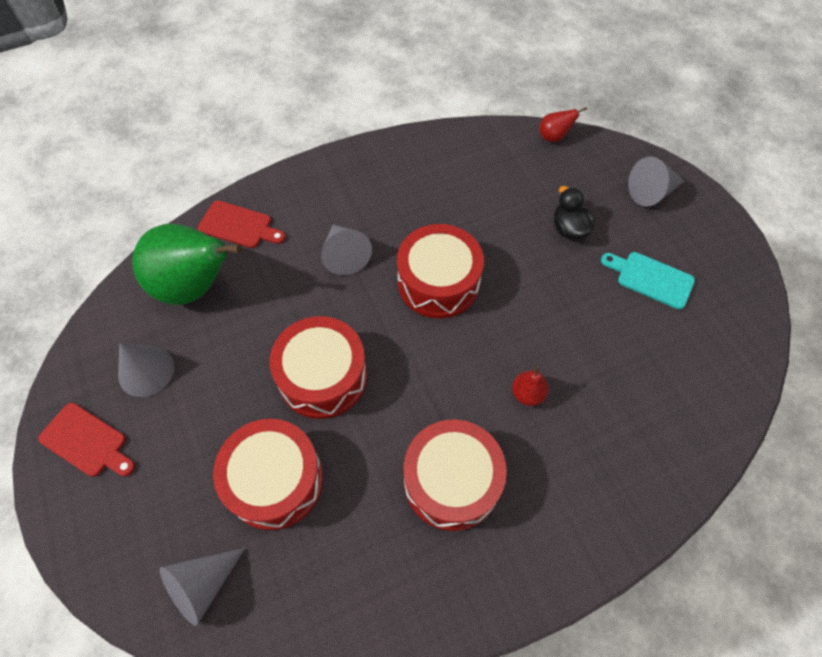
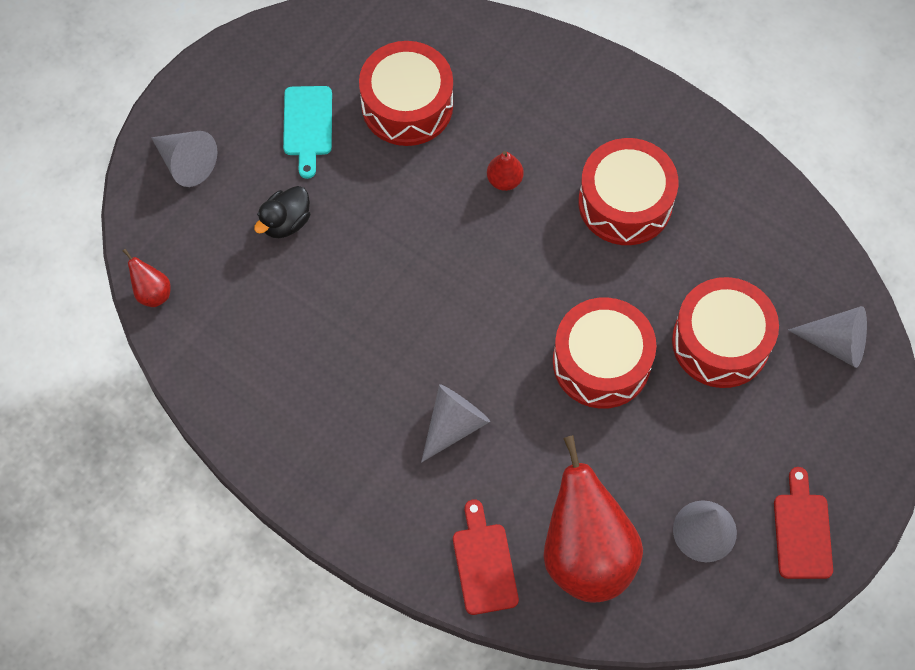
camera: 120 degrees left, 5 degrees up
(195, 286) = (586, 554): green pear -> red pear
(438, 282) = (430, 314): red drum -> red drum (407, 105)

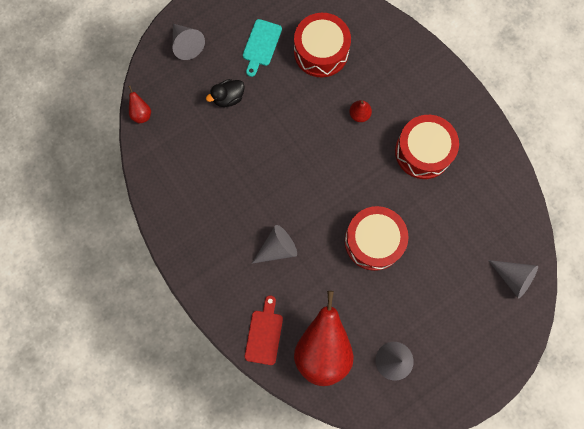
camera: 20 degrees right, 10 degrees up
(720, 342) = (446, 253): red drum -> none
(802, 530) = (450, 381): red cutting board -> none

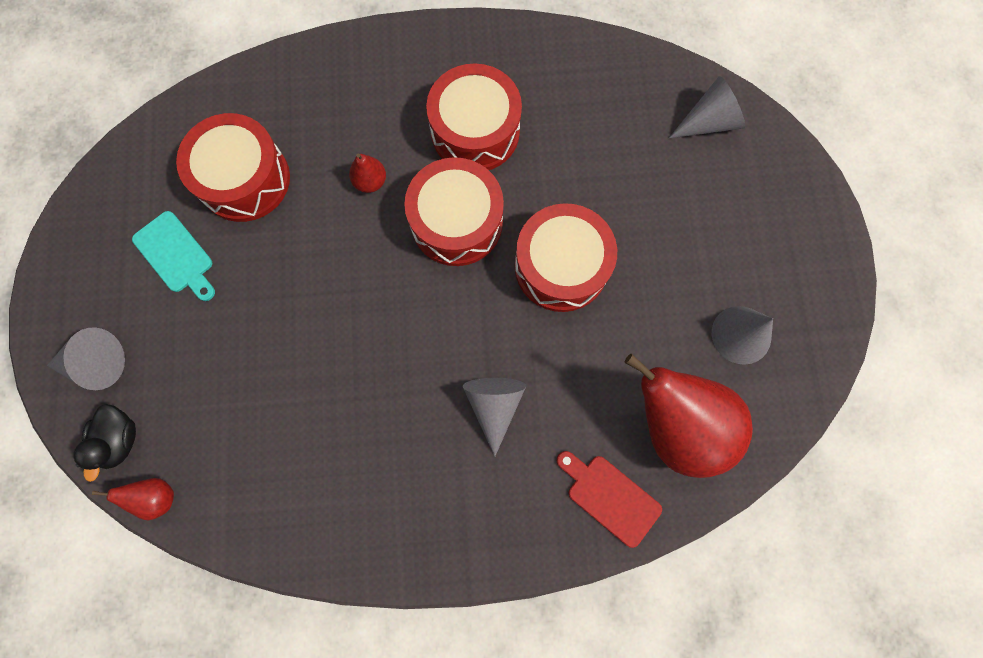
camera: 60 degrees left, 0 degrees up
(228, 98) = (223, 348): black duck -> black duck (120, 440)
(364, 172) = (456, 222): none -> red drum

